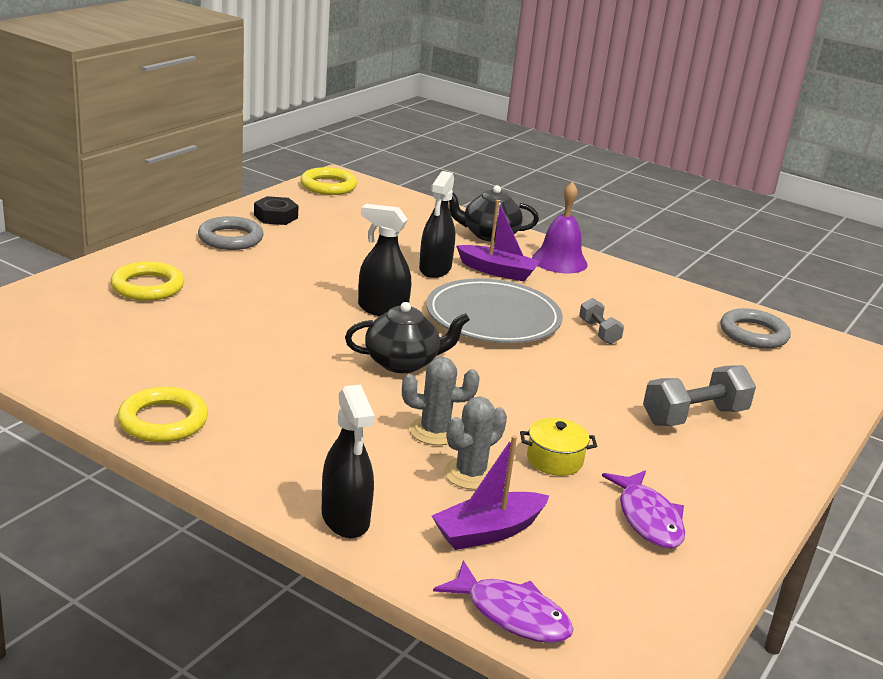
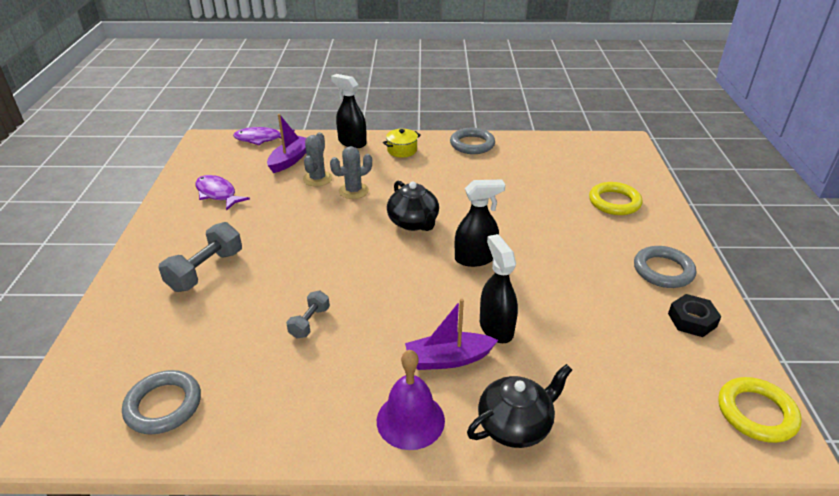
camera: 150 degrees right, 10 degrees up
(163, 421) = (472, 144): yellow ring -> grey ring
(403, 362) = (413, 223): black teapot -> black teapot turned 75 degrees counterclockwise
(493, 317) = (399, 294): grey plate -> none
(554, 460) = (281, 203): yellow pot -> yellow pot (402, 150)
(599, 332) = (310, 322): grey dumbbell -> grey dumbbell turned 75 degrees clockwise

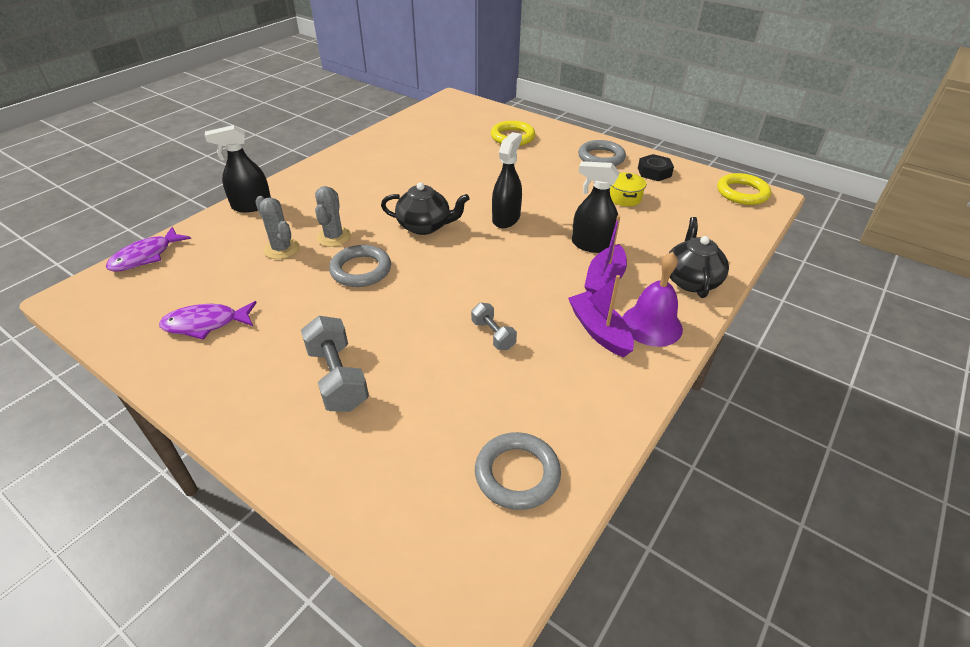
camera: 55 degrees left, 5 degrees up
(290, 160) = (221, 253): purple boat -> purple boat (599, 331)
(402, 150) = (310, 187): yellow pot -> yellow pot (624, 198)
(472, 144) = (356, 153): grey ring -> grey ring (361, 270)

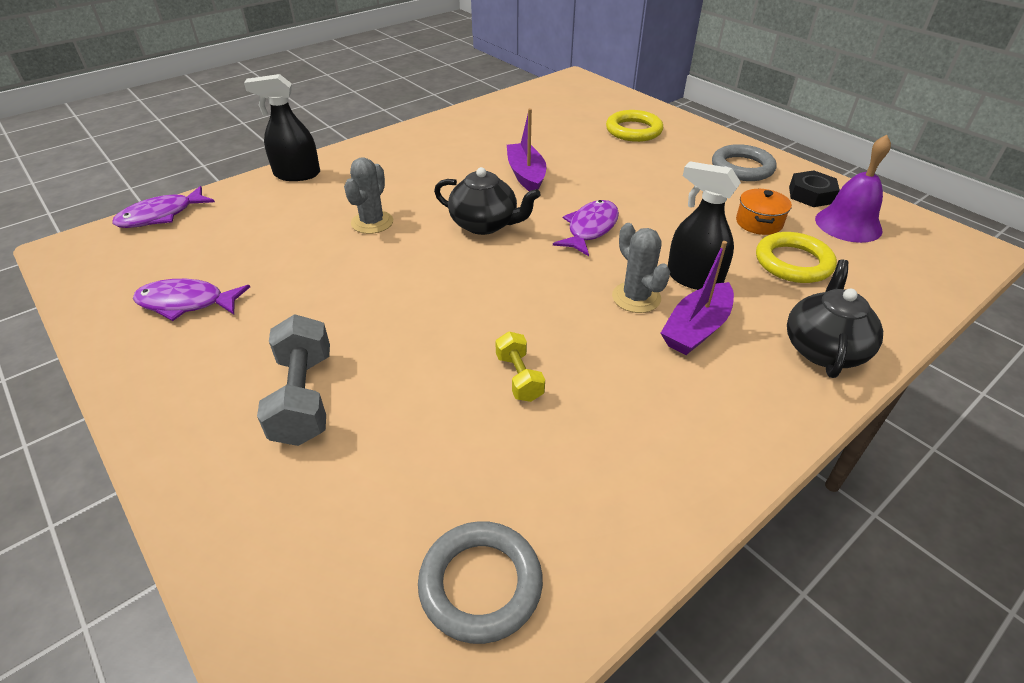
camera: 15 degrees right, 0 degrees up
(282, 249) = (308, 228): grey cactus -> grey cactus (636, 298)
(361, 270) = (387, 266): grey ring -> none
(493, 335) = (519, 377): grey dumbbell -> yellow dumbbell
(506, 218) = (590, 228): black spray bottle -> purple fish
(599, 331) = (666, 398): purple boat -> purple boat (526, 175)
(624, 198) = (759, 223): yellow pot -> orange pot
(651, 325) = (746, 403): purple bell -> purple bell (848, 224)
(742, 193) = (934, 238): yellow ring -> yellow ring (793, 262)

